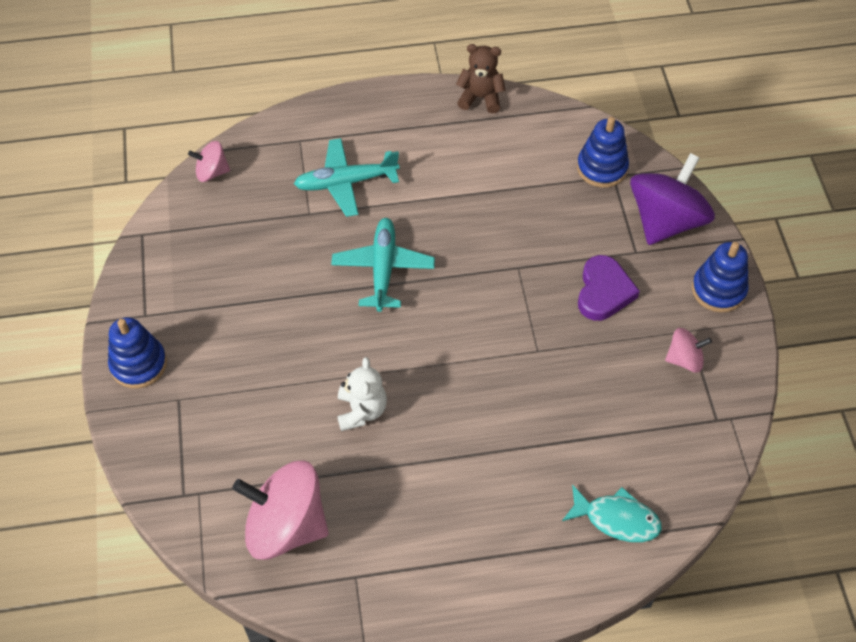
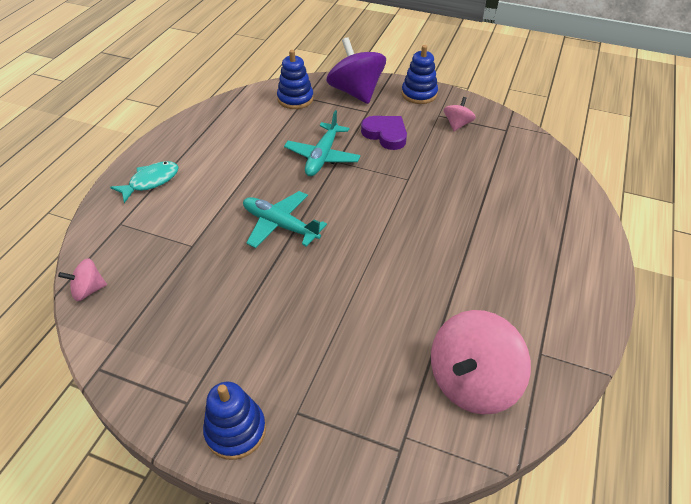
camera: 60 degrees left, 10 degrees down
(212, 172) = (88, 290): pink spinning top -> pink spinning top turned 45 degrees clockwise
(346, 182) = (186, 214): turquoise plane -> turquoise plane (322, 156)
(361, 410) = (394, 288): white teddy bear -> none
(480, 98) = (188, 123): brown teddy bear -> none
(616, 519) = (555, 196): turquoise fish -> turquoise fish (151, 181)

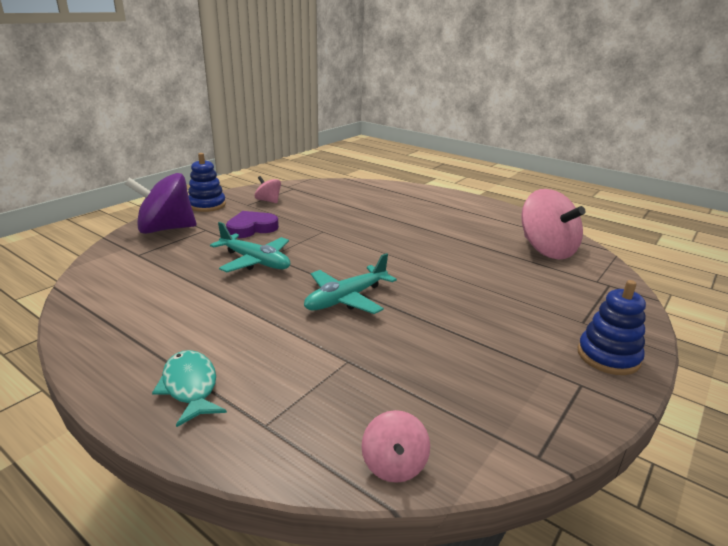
camera: 75 degrees left, 20 degrees down
(295, 99) = (133, 260): blue stacking toy -> none

